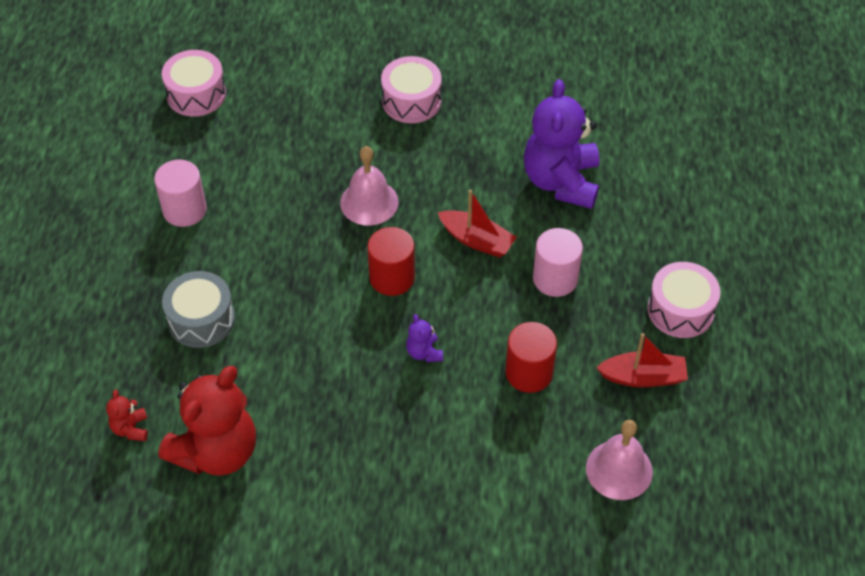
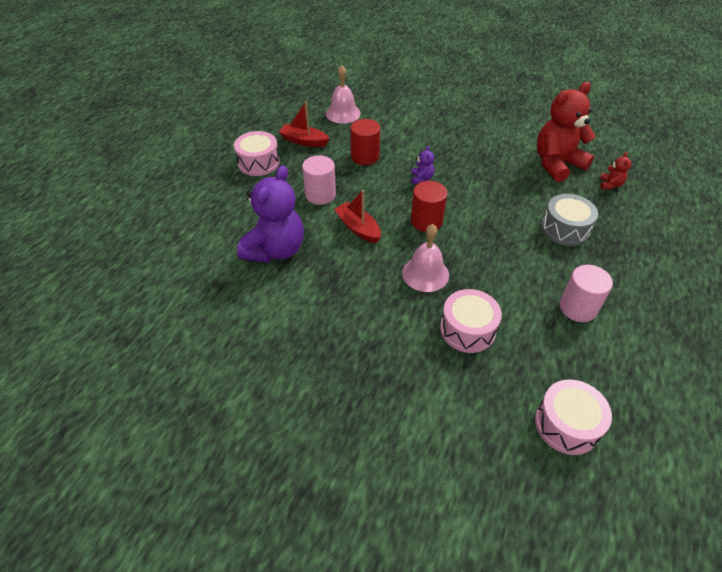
camera: 160 degrees left, 5 degrees down
(411, 101) = (356, 351): pink drum -> pink drum (467, 329)

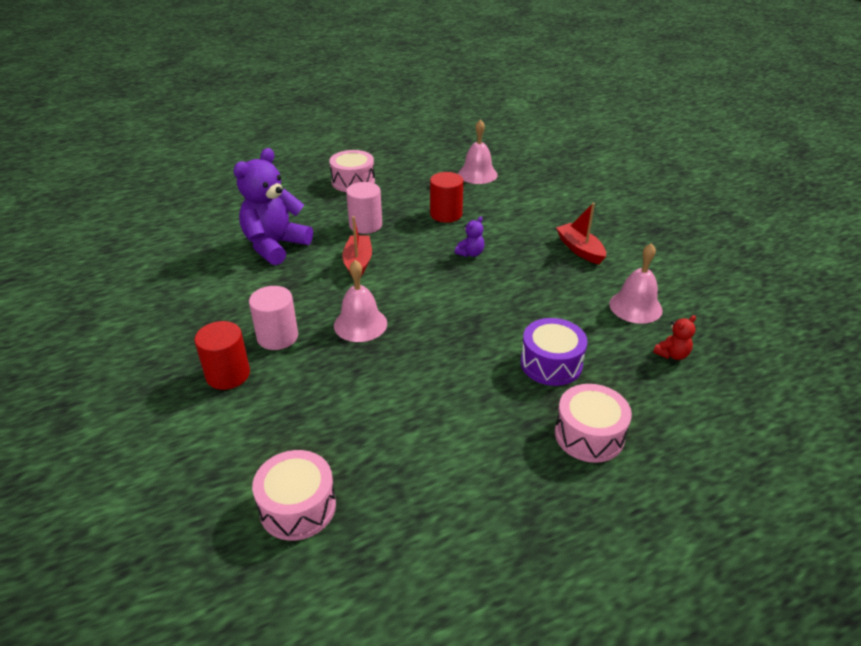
camera: 40 degrees right, 10 degrees down
(275, 250) = (275, 246): purple teddy bear -> purple teddy bear turned 150 degrees clockwise
(304, 141) = (412, 181): red boat -> red boat (580, 249)
(426, 221) = (423, 287): red cylinder -> red cylinder (228, 374)
(467, 329) = (330, 384): pink drum -> pink drum (589, 435)
(557, 164) = (635, 307): red teddy bear -> pink bell
(565, 229) = (551, 363): grey drum -> purple drum
(578, 307) = (456, 431): pink cylinder -> pink cylinder (277, 337)

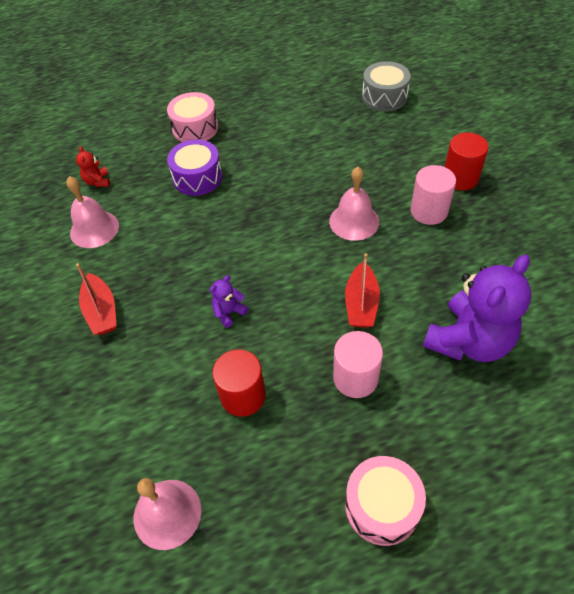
camera: 170 degrees left, 15 degrees up
(297, 507) = (384, 97): pink drum -> grey drum
(672, 354) = (98, 181): red teddy bear -> red teddy bear turned 75 degrees counterclockwise

